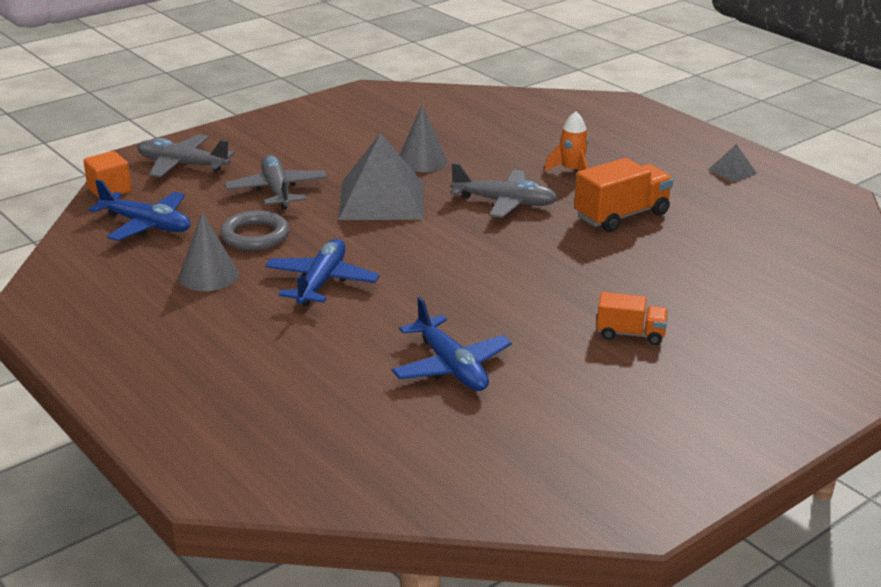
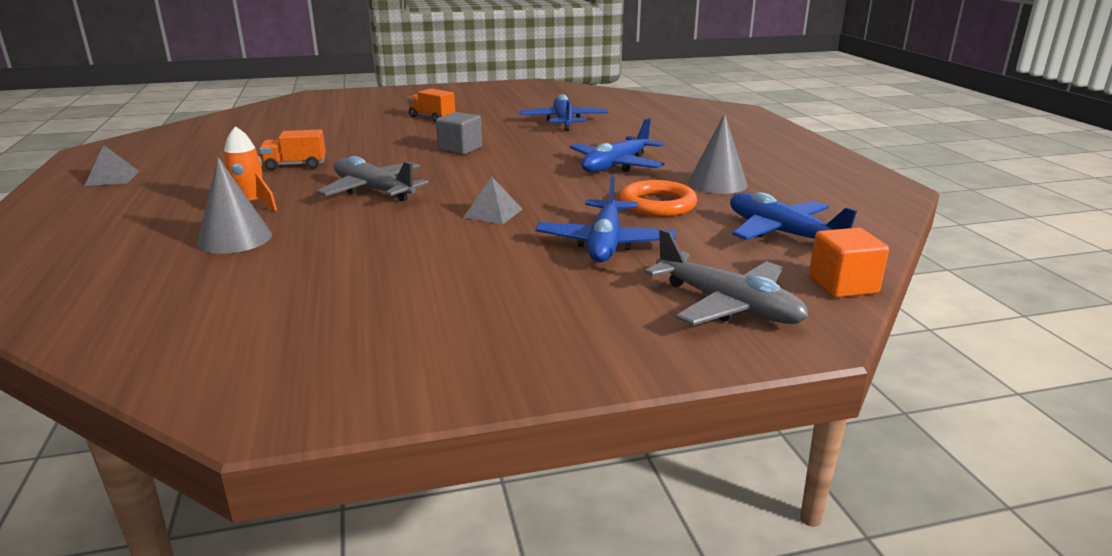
camera: 155 degrees left, 5 degrees down
(255, 236) = (657, 204): grey ring -> orange ring
(277, 191) = (605, 243): grey plane -> blue plane
(381, 200) = (493, 213): grey pyramid -> grey pyramid, size x0.44
(422, 161) = (387, 246): grey cone -> grey cone (235, 239)
(507, 274) = (460, 149): none -> grey cube
(621, 216) = (295, 165): orange truck -> orange truck, size x0.61

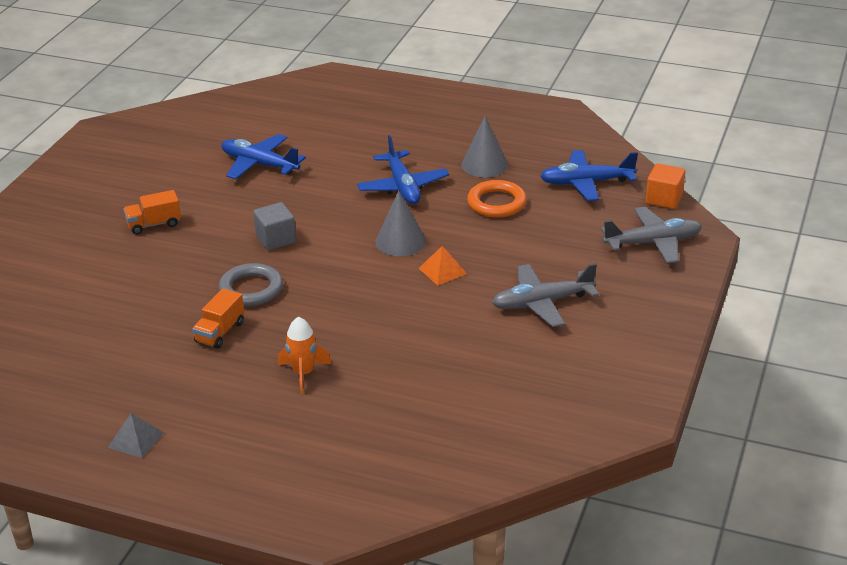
camera: 55 degrees left, 10 degrees up
(235, 239) = (375, 392): grey cone -> grey cone (400, 241)
(373, 159) = (251, 289): none -> grey ring
(373, 190) = (335, 308): grey plane -> grey plane (542, 303)
(493, 213) = (442, 271): grey pyramid -> orange pyramid
(605, 243) = (538, 247): blue plane -> none

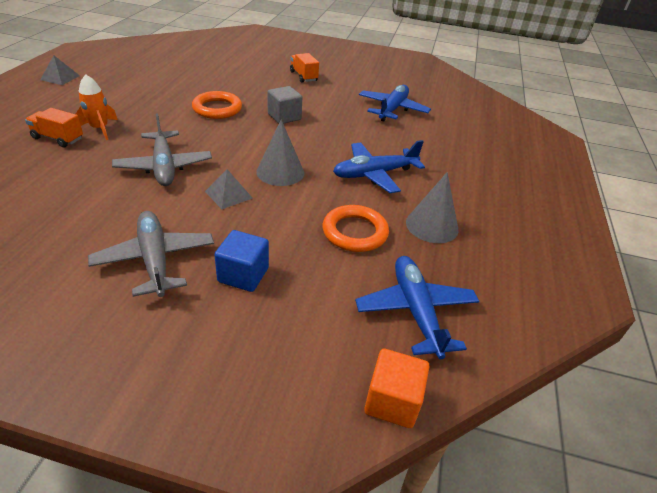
camera: 80 degrees right, 5 degrees up
(220, 332) = (166, 99): orange truck -> orange truck (58, 138)
(251, 289) = (217, 109): grey ring -> orange ring
(442, 271) = (228, 194): orange pyramid -> grey pyramid
(556, 258) = (243, 275): none -> blue cube
(653, 243) = (271, 377): grey plane -> grey plane (164, 166)

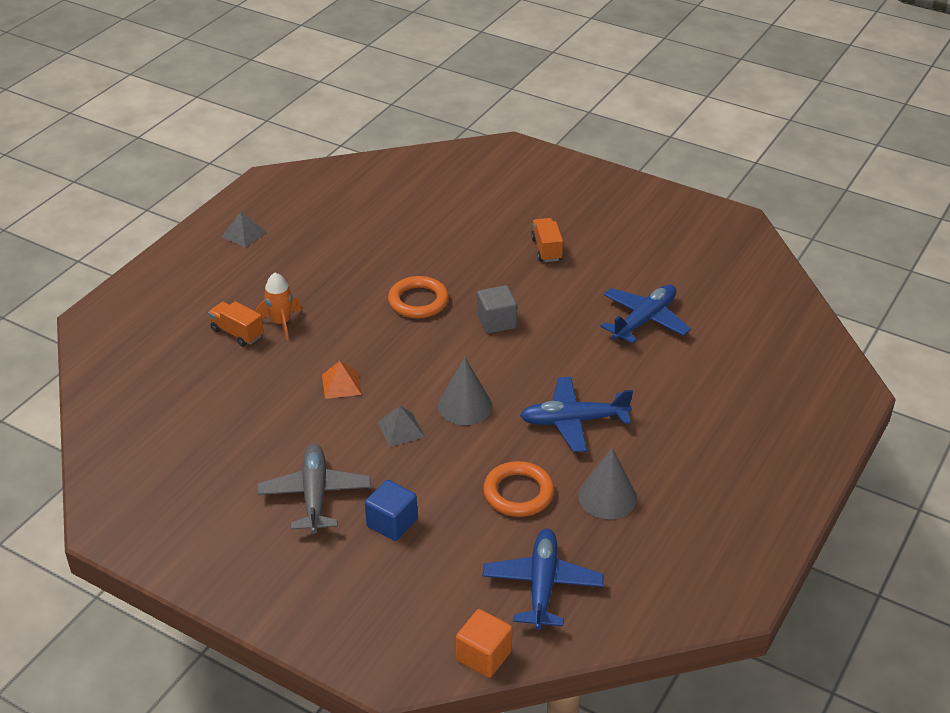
camera: 20 degrees right, 0 degrees up
(164, 166) = (341, 384): grey plane -> orange pyramid

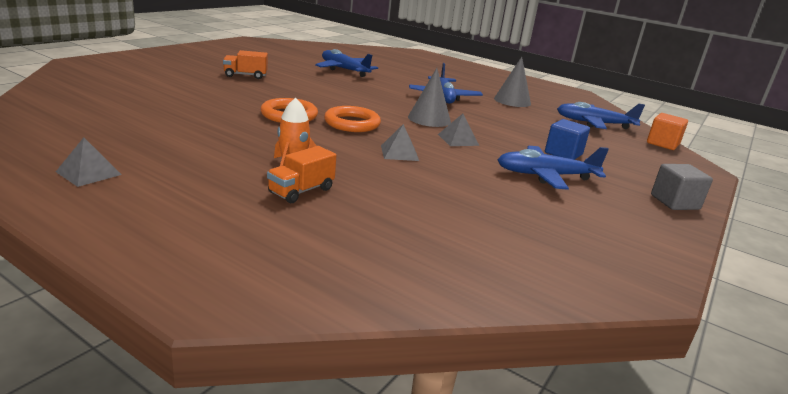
camera: 90 degrees left, 15 degrees down
(315, 495) = (545, 176): grey plane -> blue plane
(341, 384) = (399, 153): orange pyramid -> grey pyramid
(496, 322) = (330, 98): grey cube -> grey cube (674, 202)
(518, 493) = (517, 118): orange ring -> orange ring (352, 123)

